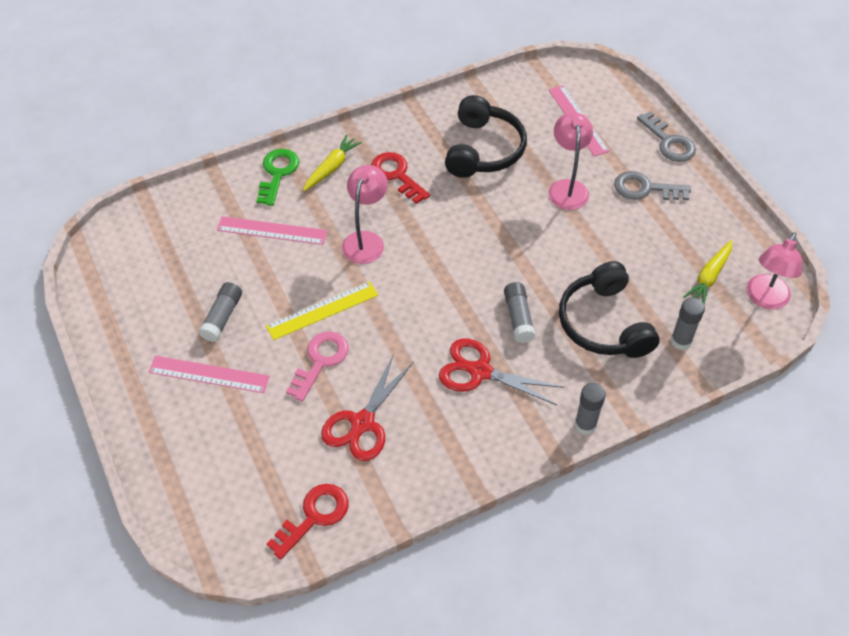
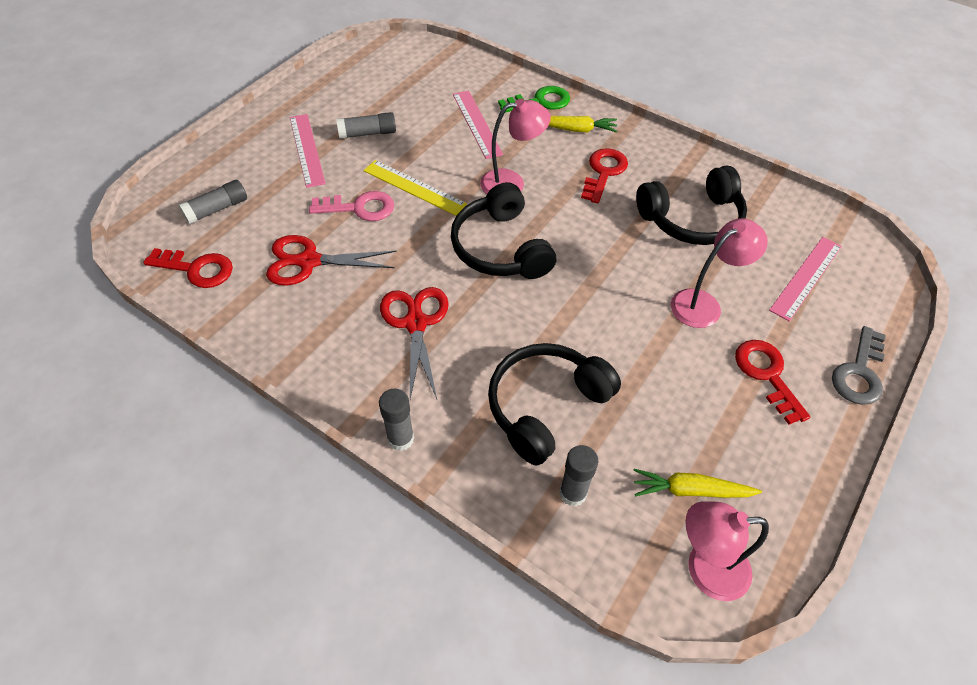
camera: 60 degrees right, 0 degrees up
(435, 281) = (500, 248): none -> black headphones
(518, 318) = (501, 328): grey glue stick -> grey glue stick (217, 209)
(645, 189) = (767, 375): grey key -> red key

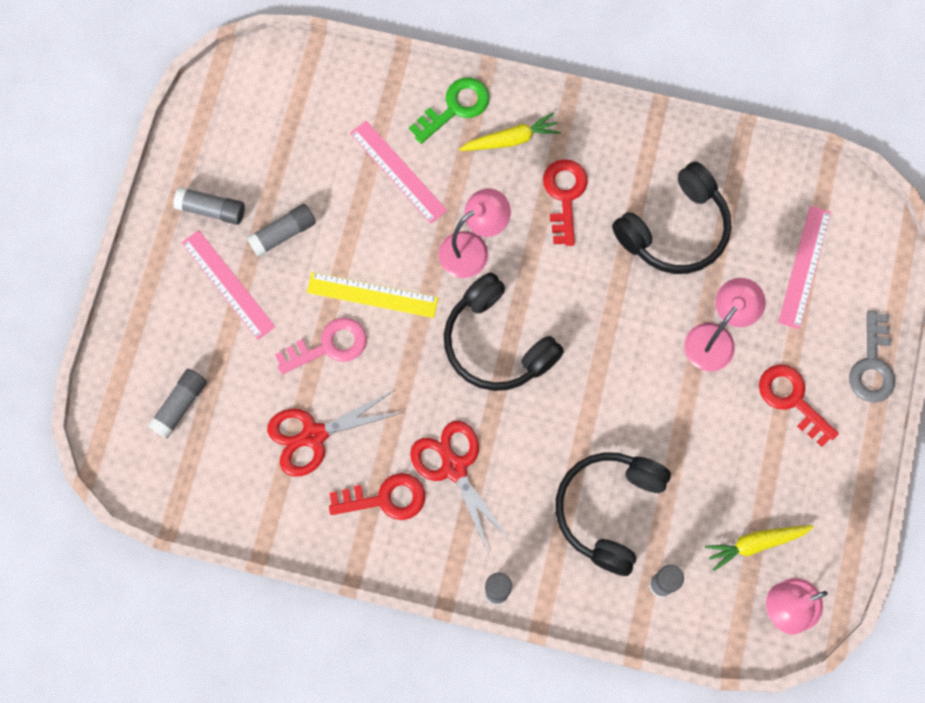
camera: 20 degrees left, 20 degrees up
(196, 269) = (207, 488): red key -> red key (385, 498)
(324, 107) = (211, 210): none -> grey glue stick

